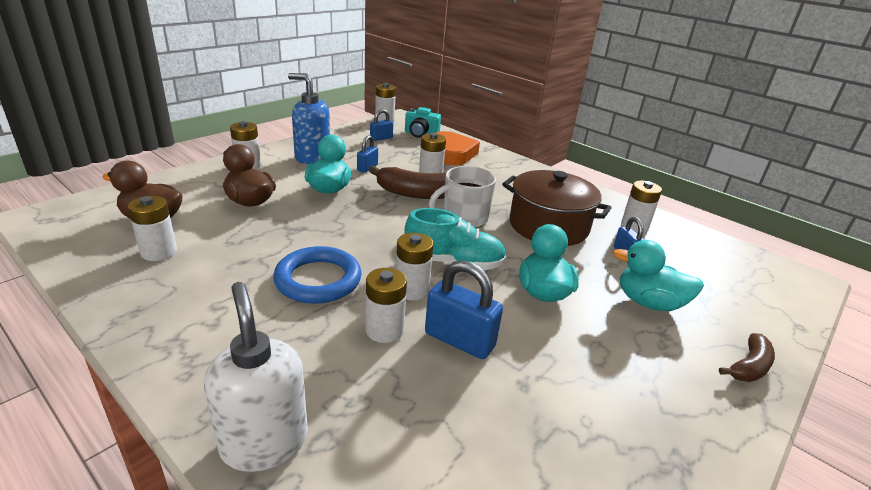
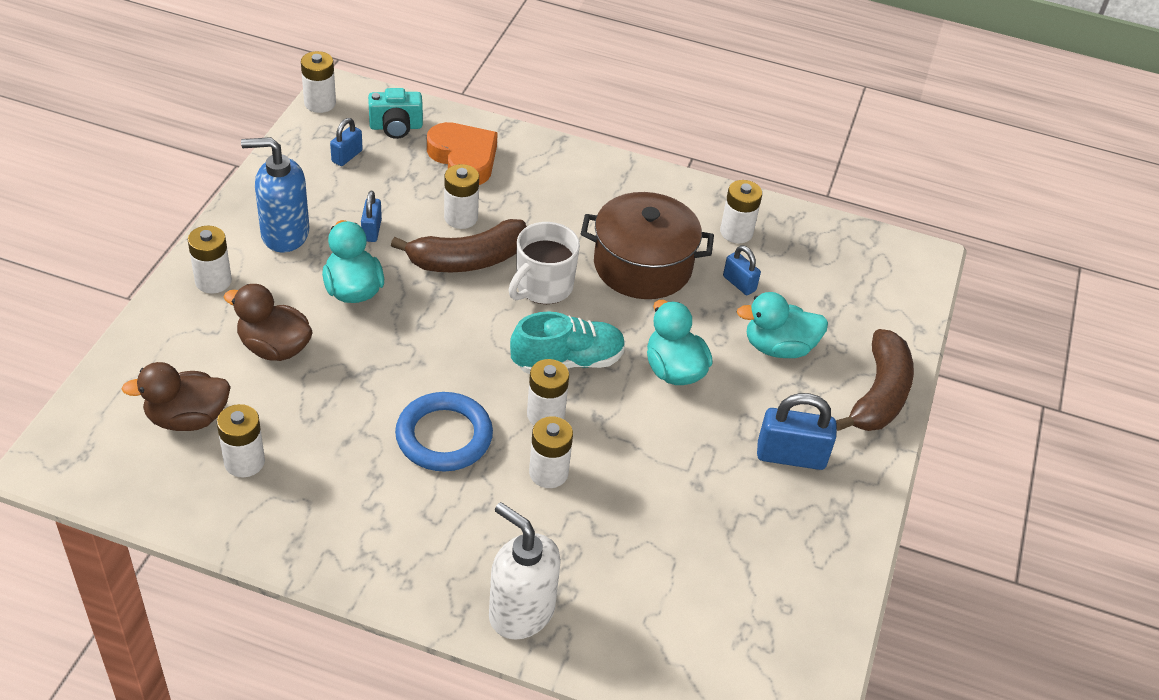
camera: 25 degrees left, 15 degrees up
(459, 340) = (622, 458): blue padlock -> blue padlock (791, 456)
(749, 366) = (879, 394): brown banana -> brown banana, size x1.78

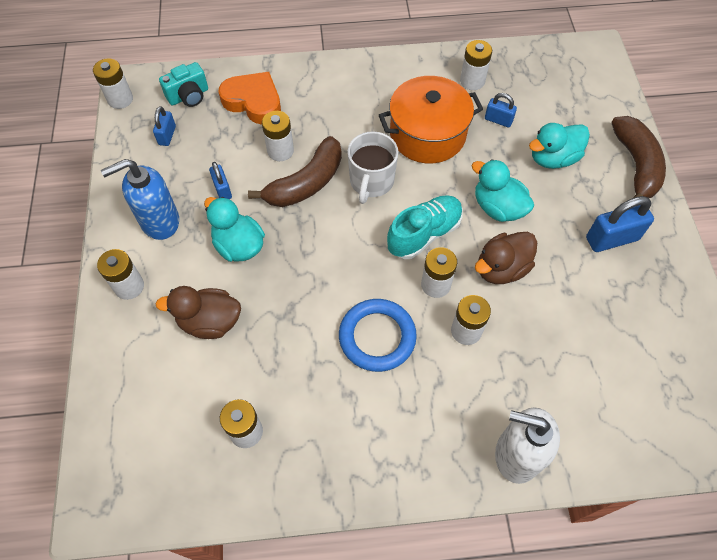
camera: 20 degrees left, 15 degrees up
(187, 418) = (180, 415): brown duck -> brown duck (501, 269)
(642, 265) = (427, 134): brown pot -> orange pot

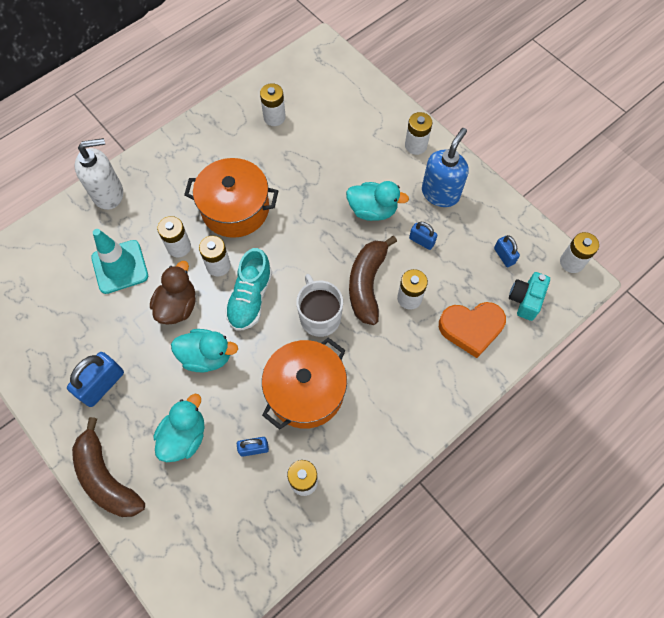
camera: 145 degrees right, 5 degrees up
(210, 322) = (346, 156): brown duck -> none
(377, 337) = (235, 209): blue ring -> orange pot
(543, 347) = (120, 267): none -> turquoise traffic cone

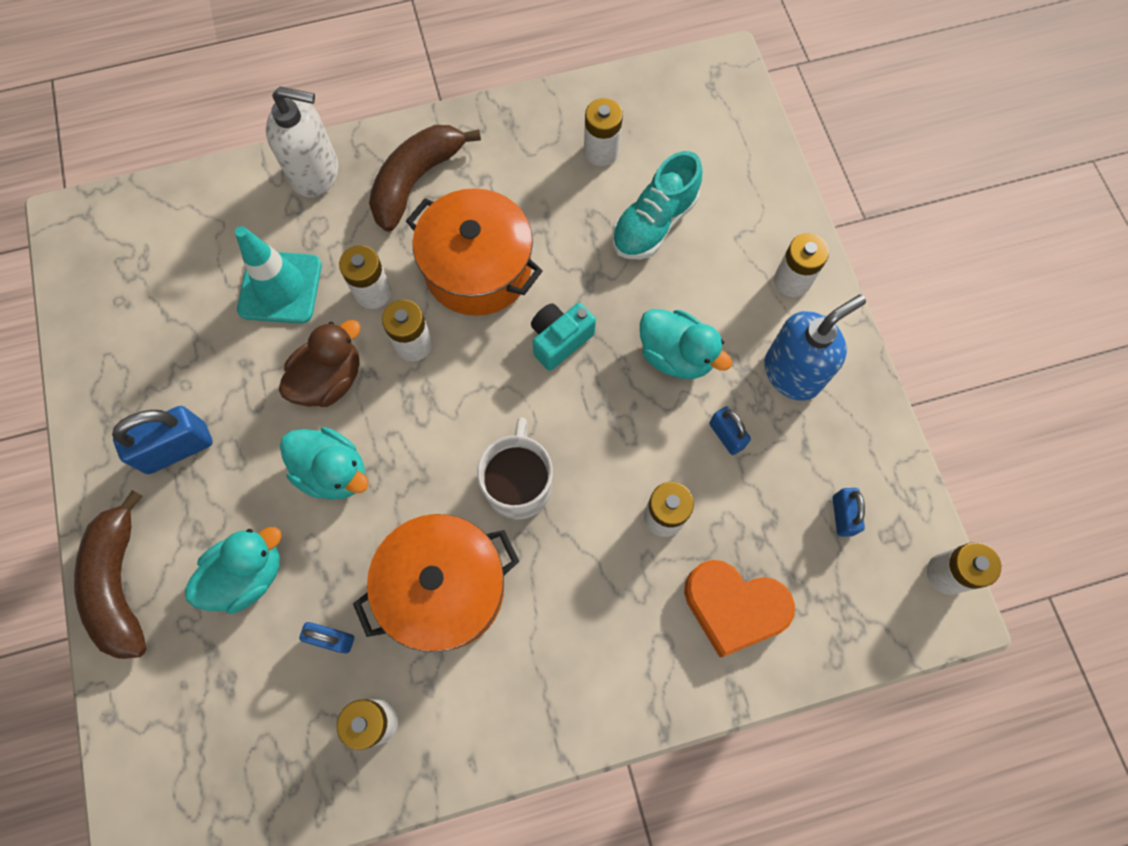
camera: 25 degrees right, 5 degrees up
(250, 298) = (434, 413): turquoise shoe -> turquoise shoe (654, 223)
(367, 284) = (611, 467): brown banana -> brown banana (416, 181)
(525, 300) = (841, 600): turquoise camera -> turquoise camera (560, 340)

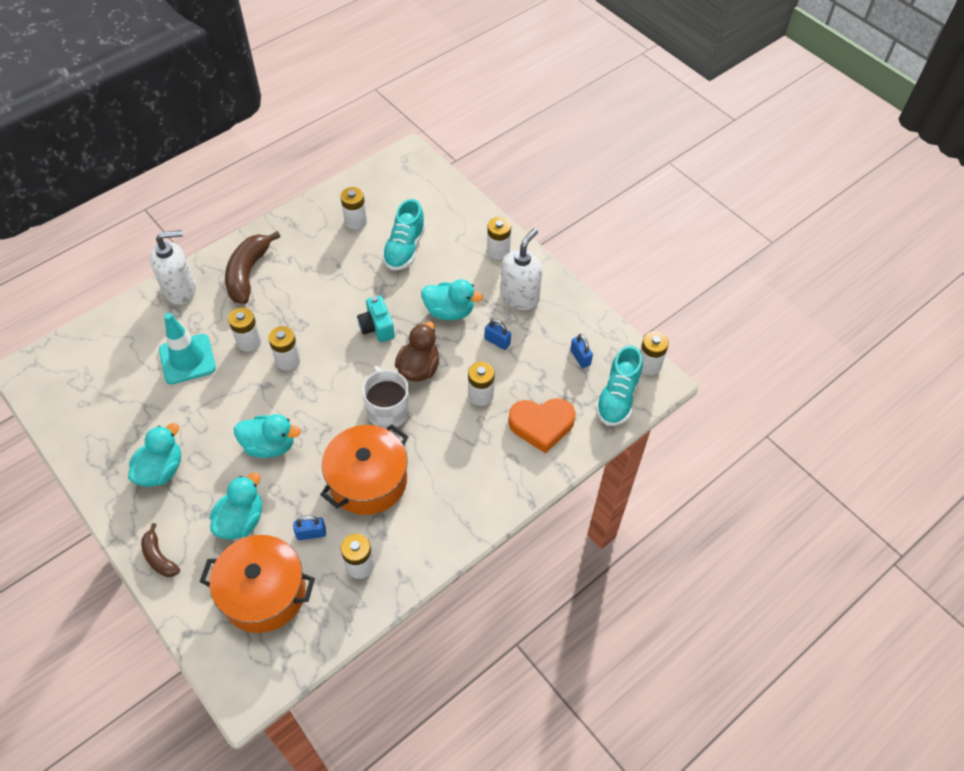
camera: 25 degrees left, 15 degrees down
(120, 584) = (159, 557): brown banana -> brown banana, size x0.56
(177, 448) = (161, 470): blue padlock -> turquoise duck
(329, 379) = (243, 397): brown duck -> brown duck (419, 368)
(478, 268) = (309, 307): orange pot -> orange pot (264, 593)
(560, 340) = (377, 327): turquoise camera -> turquoise camera turned 45 degrees counterclockwise
(792, 372) = (520, 297): blue soap dispenser -> white soap dispenser
(872, 610) = (617, 397): none -> turquoise shoe

